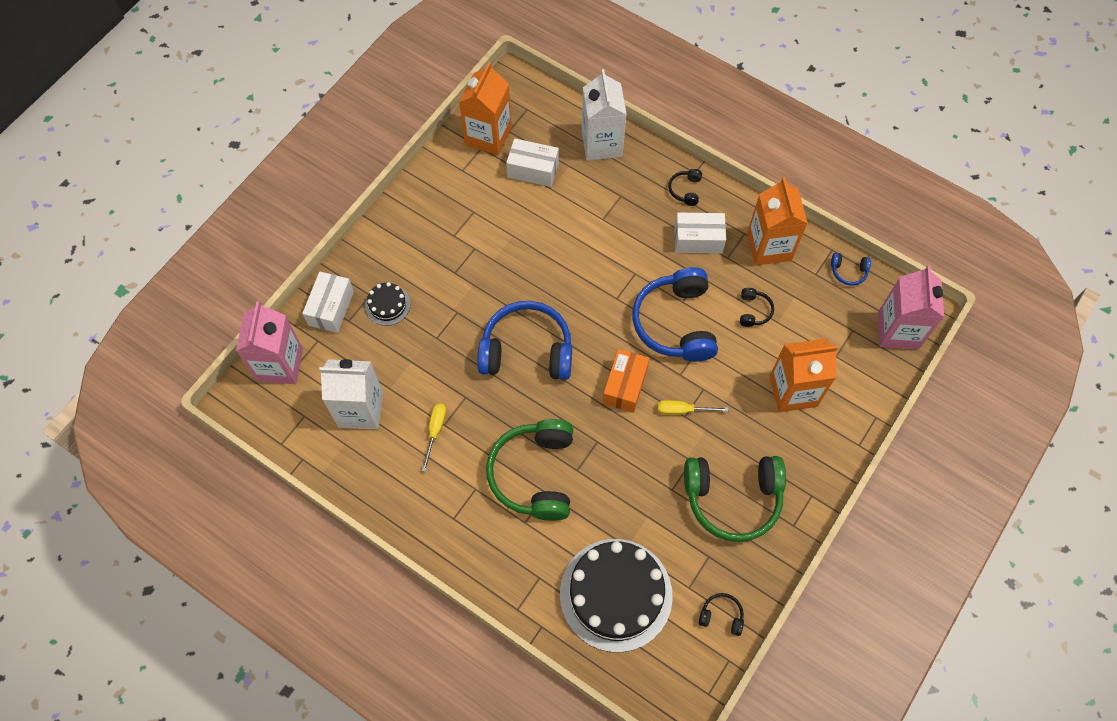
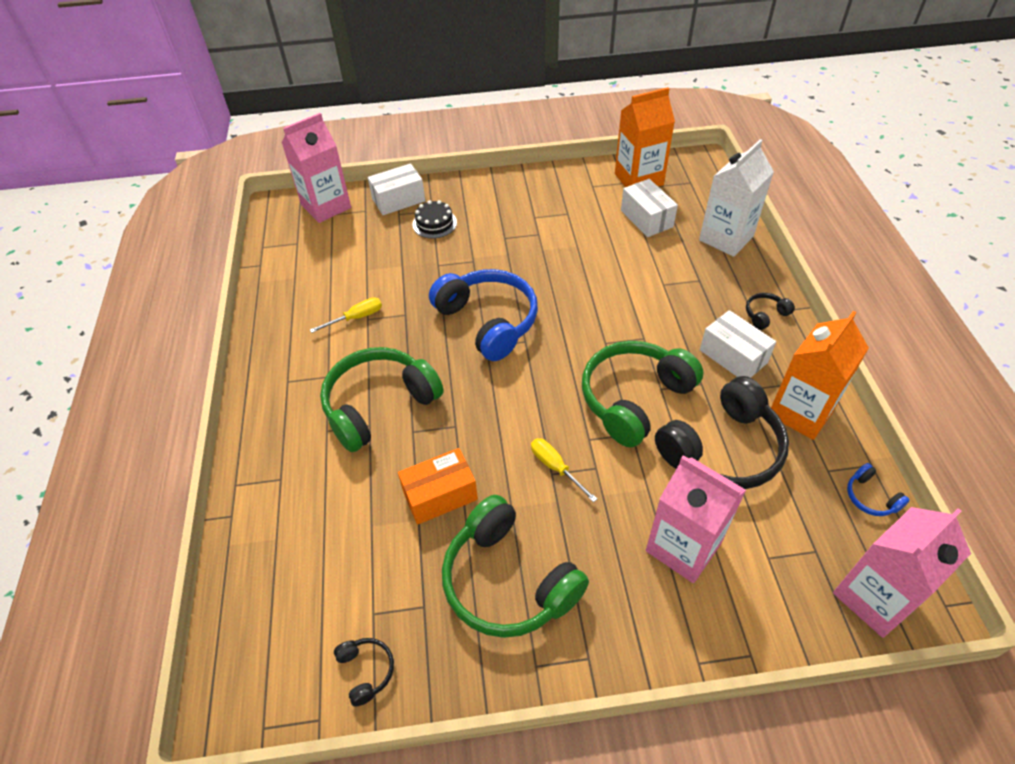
camera: 50 degrees right, 15 degrees down
(360, 409) = (332, 266): white carton -> none
(616, 594) = (312, 553): black cake -> none
(625, 386) = (530, 407): orange box -> orange box (440, 495)
(675, 323) = (634, 399): blue headphones -> green headphones
(753, 311) = (722, 448): black headphones -> black headphones, size x2.37
(793, 391) = (683, 547): orange carton -> pink carton

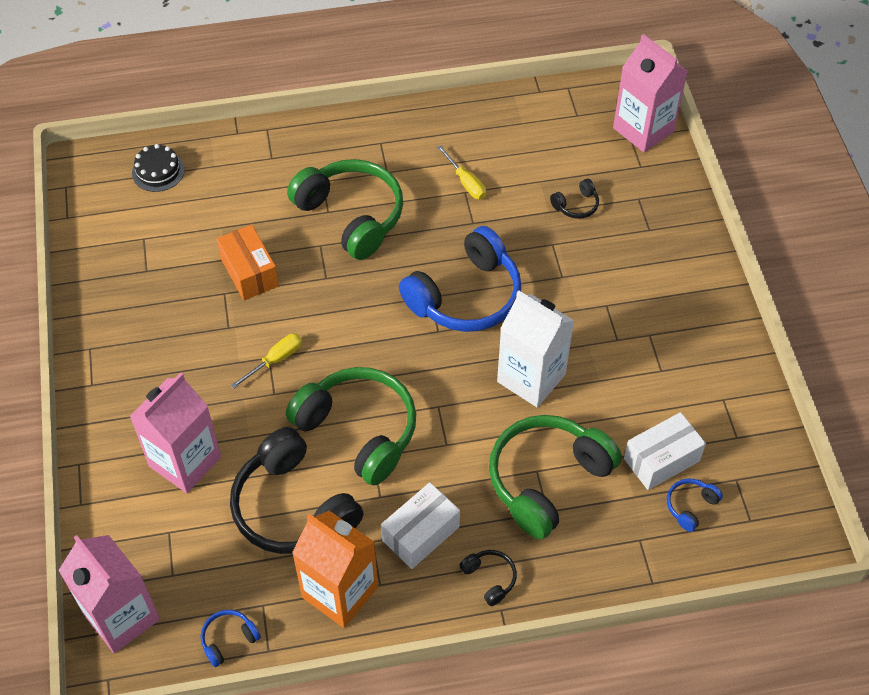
camera: 85 degrees right, 5 degrees up
(366, 671) = (98, 240): black headphones -> black headphones (576, 205)
(398, 200) = (664, 195): white box -> none
(434, 223) = (625, 234): black cake -> black cake (158, 171)
(508, 580) = (163, 327): green headphones -> green headphones (547, 480)
(638, 179) = (746, 455): orange carton -> none
(683, 208) = (690, 506): none -> blue headphones
(726, 238) = (631, 552): white carton -> white carton (531, 378)

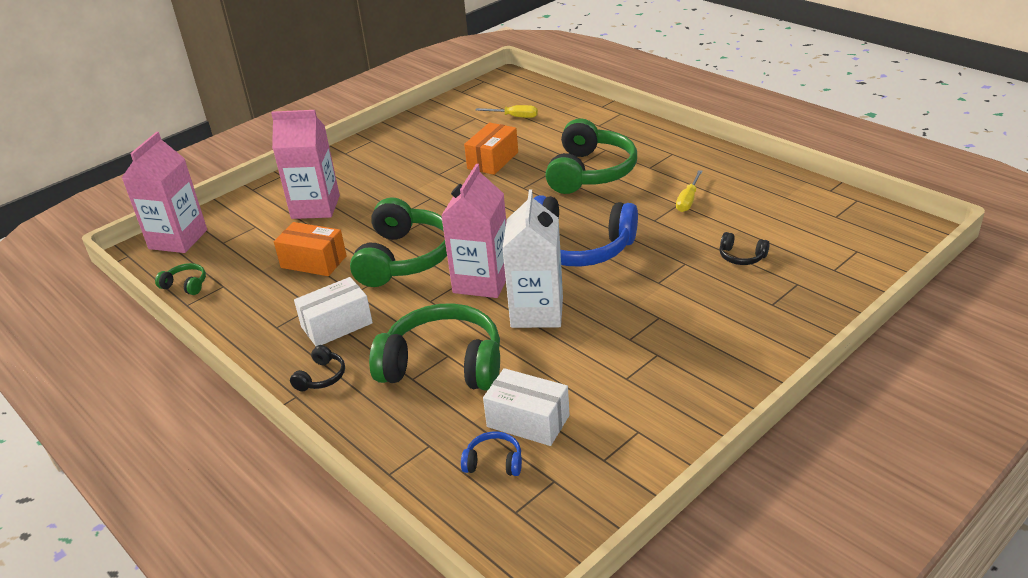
camera: 60 degrees right, 20 degrees down
(158, 171) = (534, 99): black cake -> none
(228, 639) = (185, 285): blue headphones -> green headphones
(275, 360) = (430, 201): yellow screwdriver -> yellow screwdriver (514, 117)
(293, 507) = (313, 262): black headphones -> orange box
(340, 592) = (256, 312): orange carton -> none
(420, 533) = (336, 325): white box -> white box turned 45 degrees counterclockwise
(643, 130) = (876, 253): pink carton -> pink carton (482, 281)

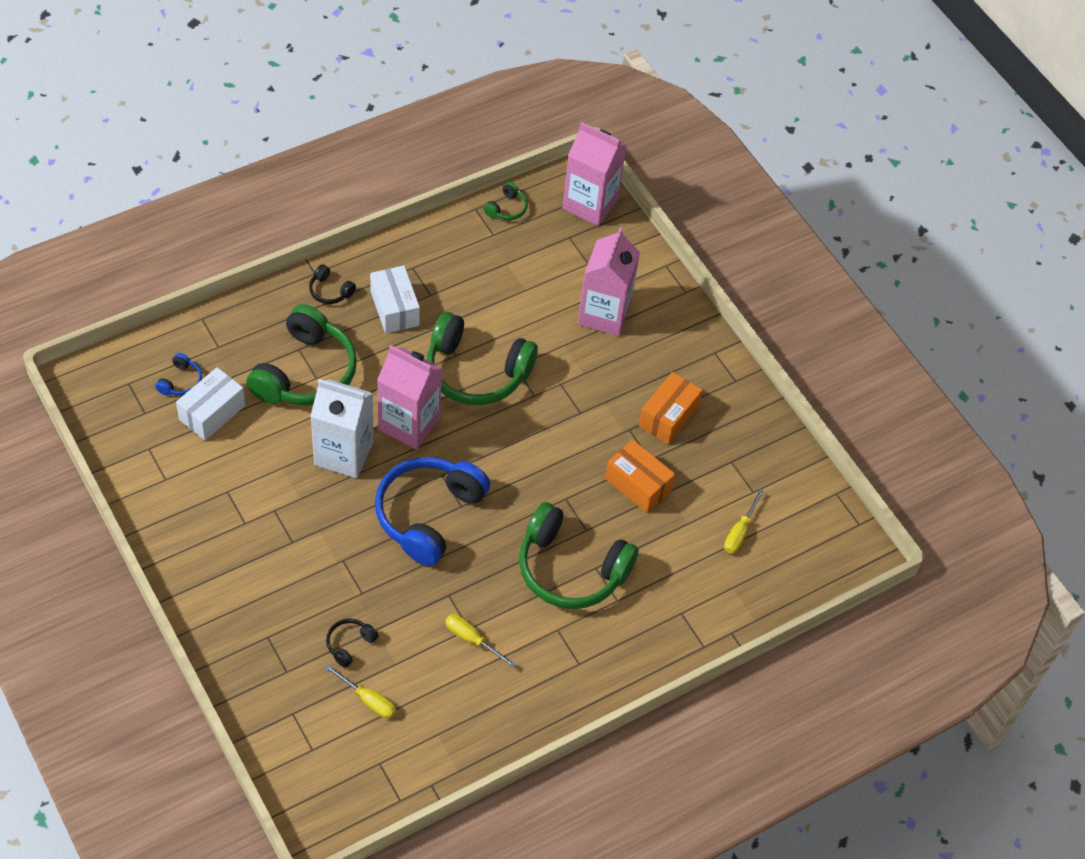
camera: 95 degrees right, 20 degrees up
(313, 262) = (502, 302): orange box -> orange box (668, 417)
(785, 235) = (368, 700): none -> yellow screwdriver

